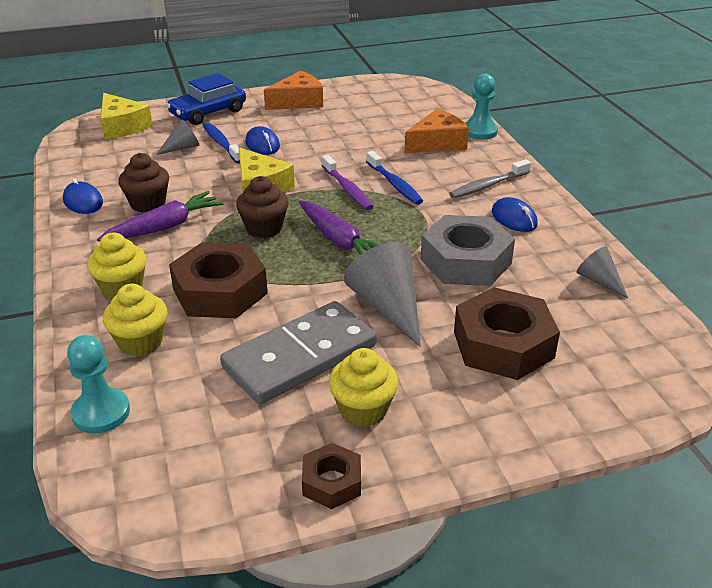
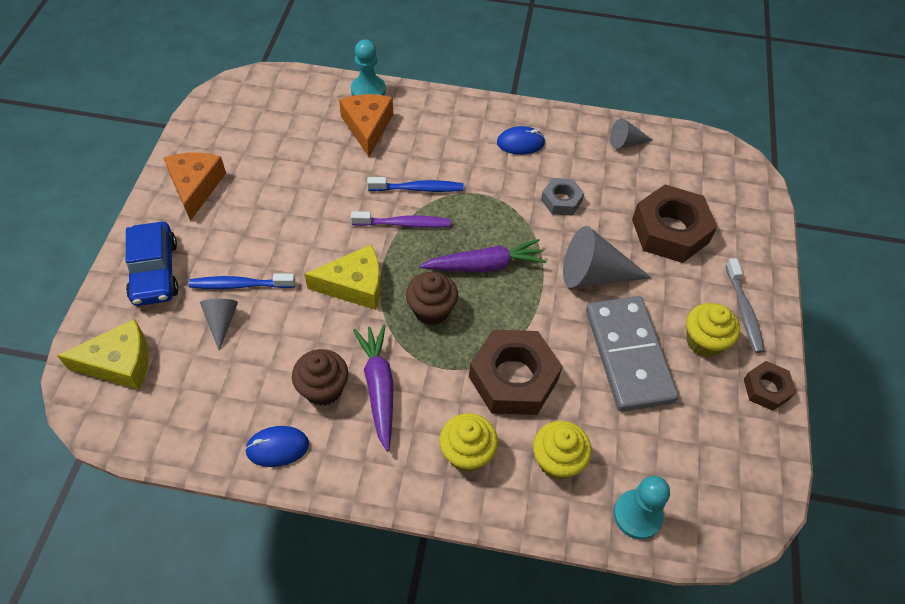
camera: 65 degrees left, 20 degrees up
(262, 144) = (269, 252): blue mouse -> none
(466, 261) = (561, 200): grey nut -> grey nut, size x0.53
(487, 185) = (462, 132): grey toothbrush -> grey toothbrush (744, 311)

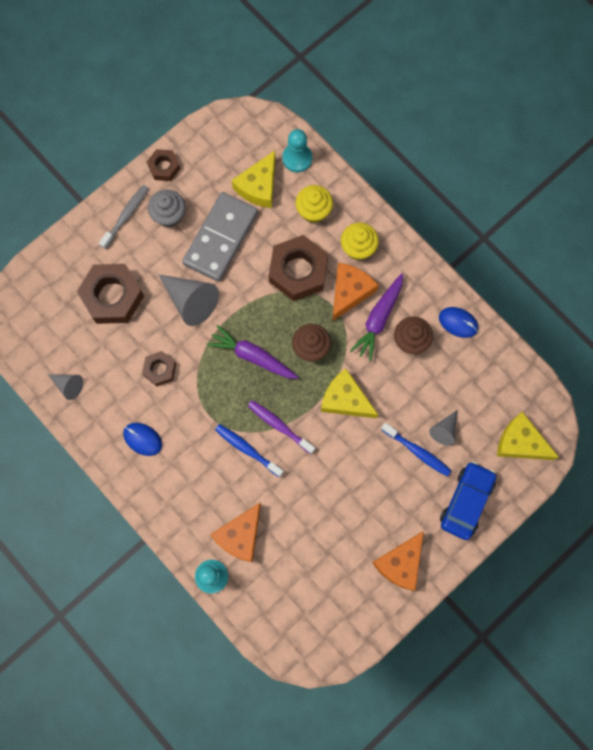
camera: 140 degrees left, 20 degrees up
(436, 395) = (349, 292): none -> orange cheese
(561, 200) = (159, 370): grey nut -> brown nut
(646, 444) = (259, 186): none -> yellow cheese
(704, 341) = (169, 215): yellow cupcake -> grey cupcake

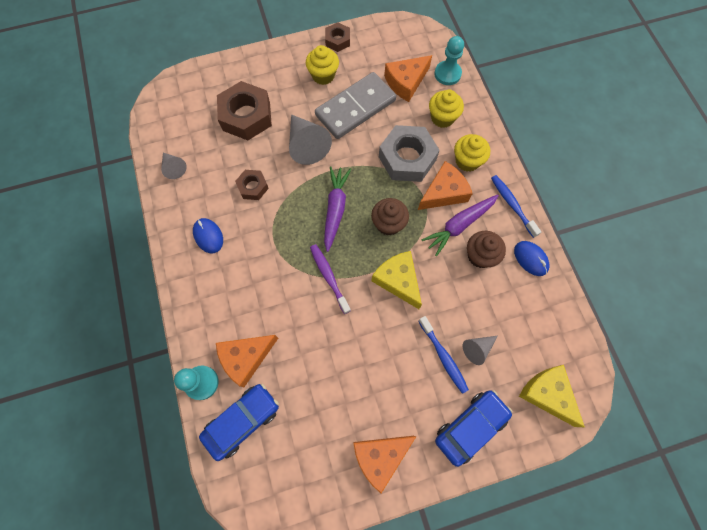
camera: 25 degrees right, 5 degrees down
(126, 216) = (290, 62): grey toothbrush -> none
(169, 215) = (323, 75): grey cupcake -> yellow cupcake
(247, 449) = (291, 284): blue toothbrush -> blue toothbrush (512, 205)
(253, 356) = (335, 209): purple carrot -> purple carrot turned 45 degrees clockwise
(259, 186) = (406, 82): yellow cheese -> orange cheese
(266, 591) = (242, 421): none -> blue car
(298, 271) = (407, 158): brown nut -> grey nut

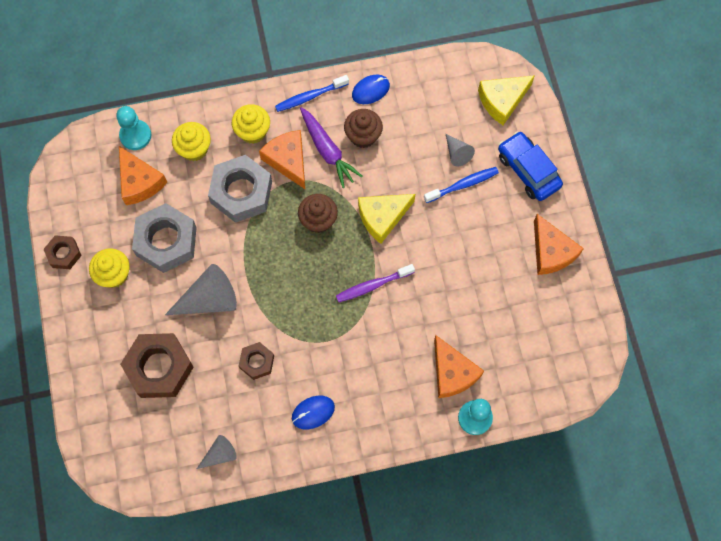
camera: 85 degrees left, 0 degrees up
(242, 421) = (514, 377): blue car -> none
(335, 209) = (295, 273): purple carrot -> none
(355, 108) = (166, 241): grey domino -> grey nut

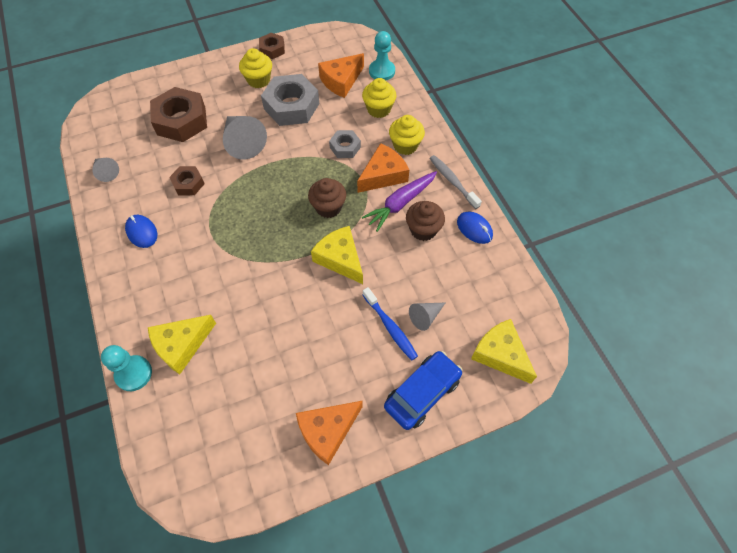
camera: 80 degrees right, 10 degrees down
(241, 192) = (345, 147): grey nut -> grey nut, size x0.53
(310, 97) = (452, 181): blue toothbrush -> grey toothbrush
(372, 285) = (268, 261): purple toothbrush -> none
(452, 373) = (181, 345): orange cheese -> yellow cheese

